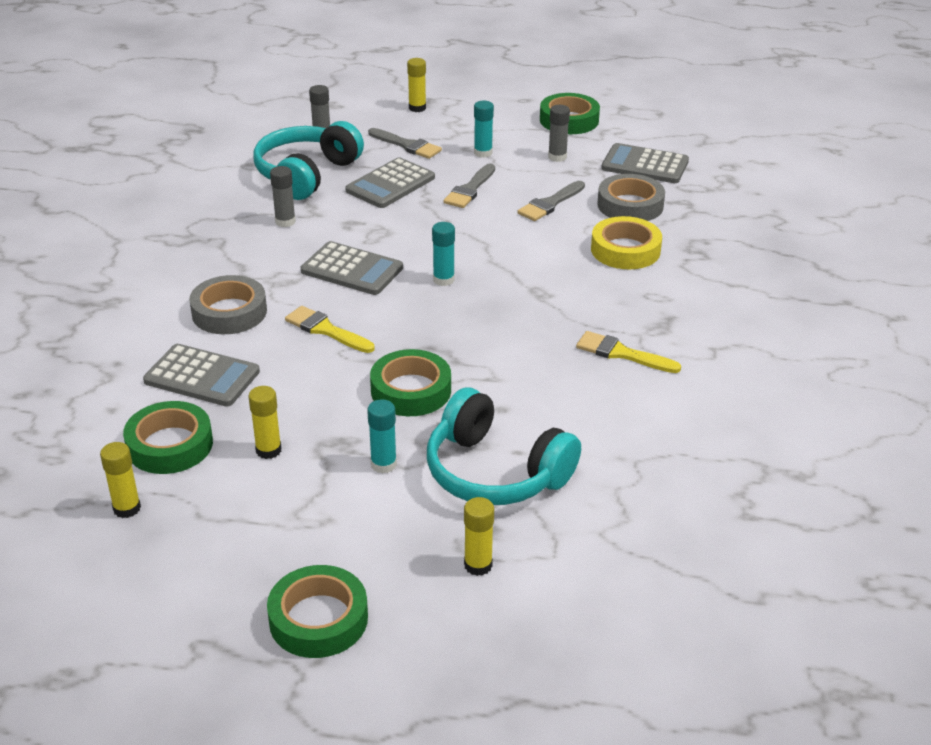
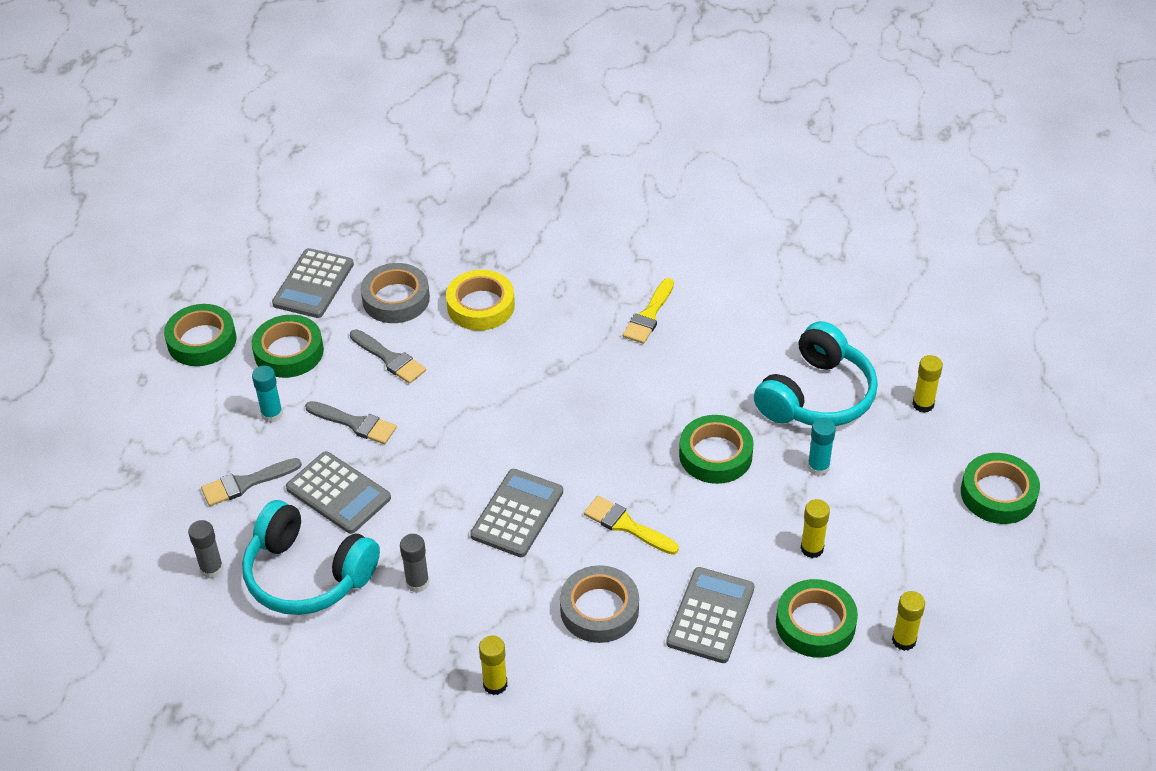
camera: 90 degrees left, 10 degrees up
(326, 330) = (626, 525): yellow brush -> yellow brush turned 90 degrees clockwise
(407, 145) = (245, 483): grey brush -> grey brush turned 150 degrees counterclockwise
(417, 108) = (147, 479): yellow glue stick -> yellow glue stick (495, 684)
(443, 280) = (535, 439): turquoise glue stick -> none
(557, 157) = (289, 352): grey glue stick -> green tape

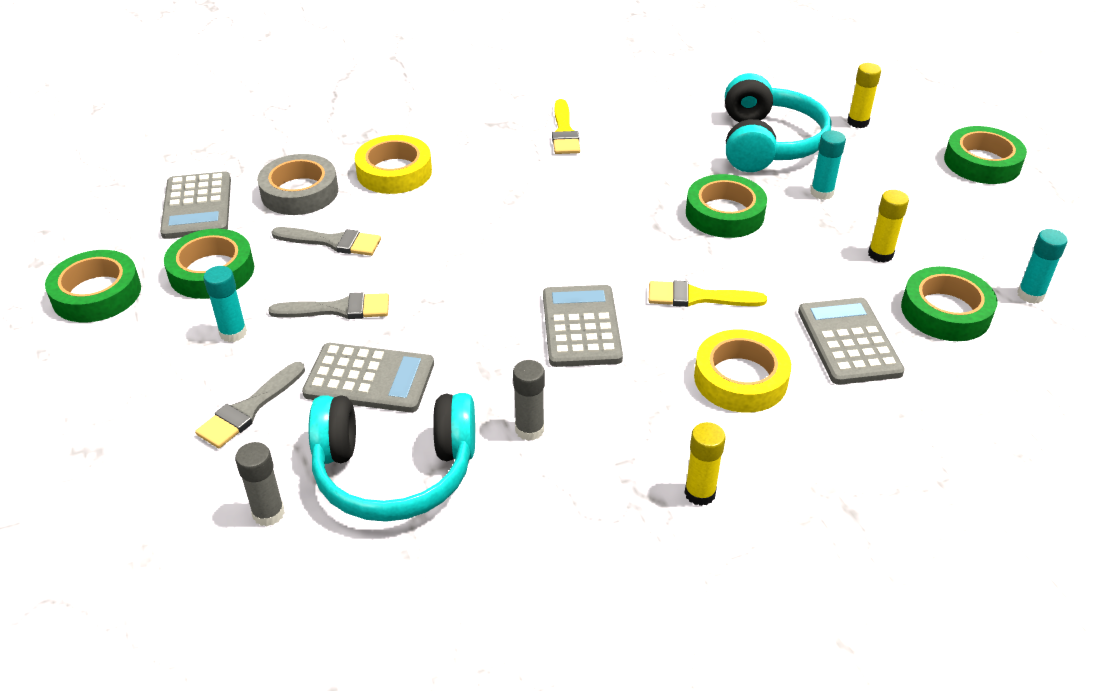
camera: 30 degrees left, 5 degrees down
(599, 609) = (740, 379): grey tape -> yellow tape
(904, 640) = (1030, 295): yellow glue stick -> turquoise glue stick

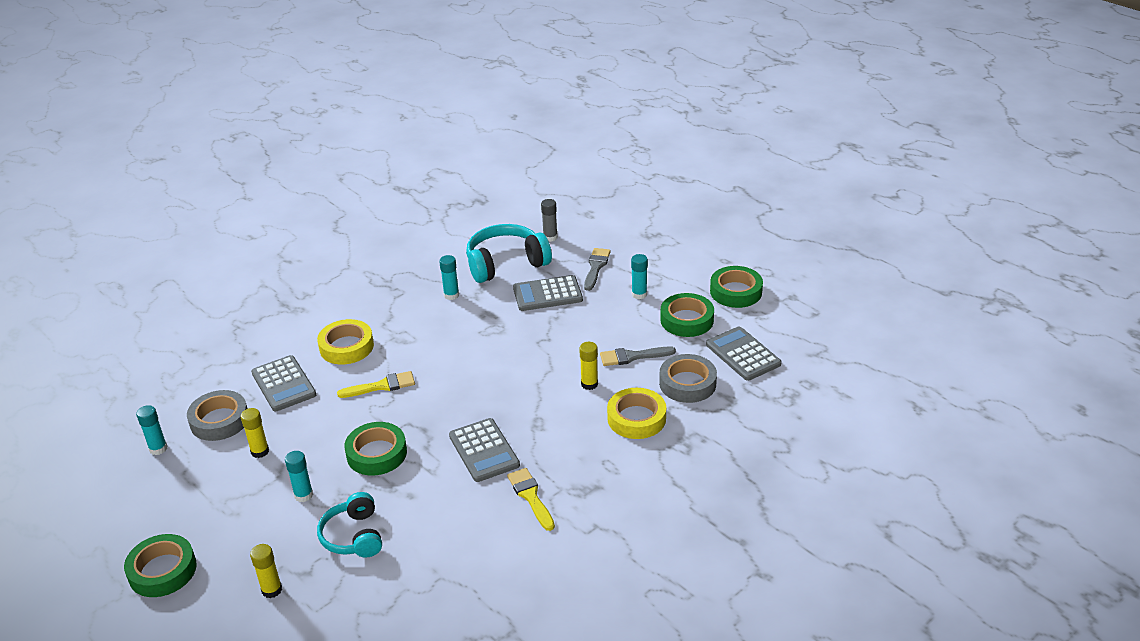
camera: 160 degrees right, 5 degrees down
(338, 309) = (593, 321): grey brush -> none
(529, 430) = (451, 295): grey glue stick -> turquoise glue stick
(581, 327) = (447, 349): grey calculator -> grey calculator (484, 450)
(700, 493) = (358, 292): yellow glue stick -> yellow glue stick (589, 384)
(767, 143) = (354, 536): turquoise headphones -> turquoise headphones, size x0.65
(945, 311) = (219, 420): green tape -> grey tape

